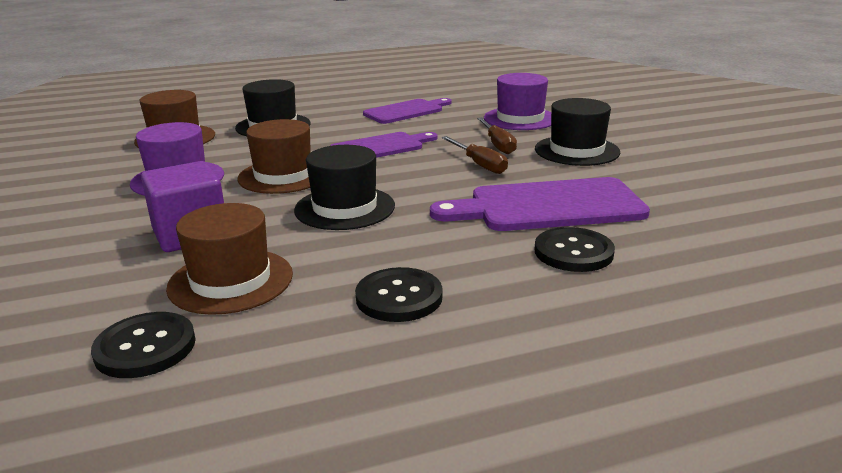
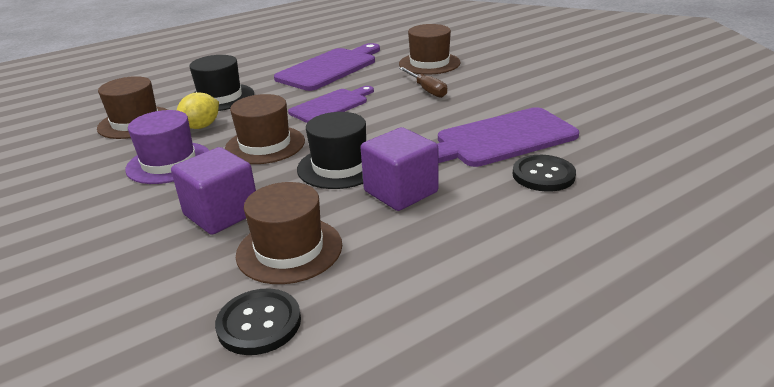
camera: 15 degrees left, 5 degrees up
(234, 150) = (201, 126): none -> yellow lemon
(392, 243) = (401, 192): none -> purple cube
(399, 297) = (438, 237): black button -> none
(406, 111) = (330, 68): purple cutting board -> purple cutting board, size x1.53
(479, 164) = (424, 110): brown screwdriver -> none
(520, 119) = (429, 63): purple hat -> brown hat
(576, 150) = (491, 87): black hat -> none

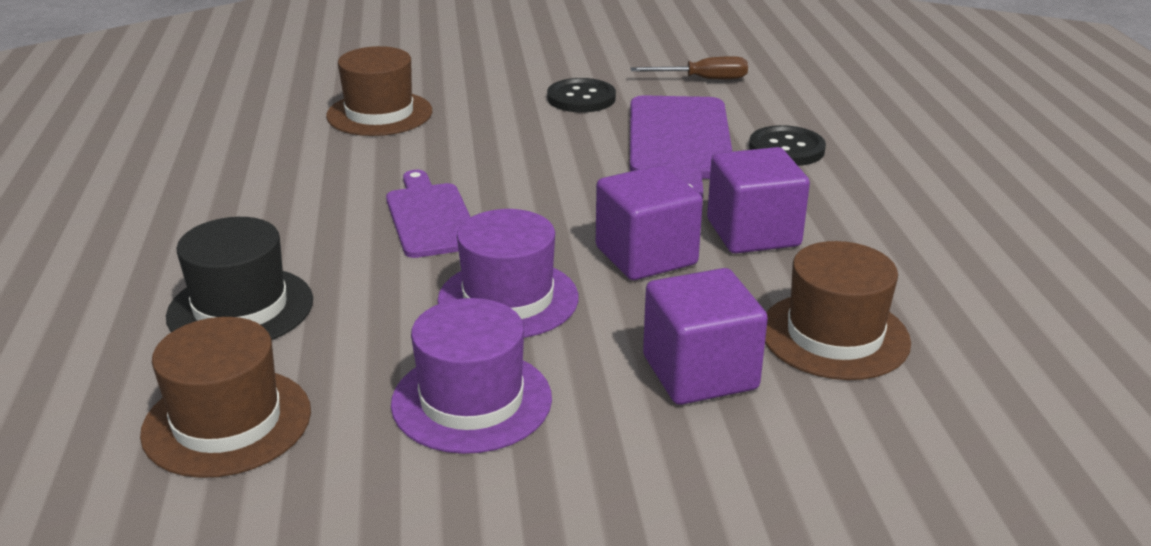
camera: 65 degrees left, 0 degrees up
(201, 126) = (354, 347): yellow lemon -> none
(259, 323) = (978, 384): black button -> black button (581, 98)
(265, 145) = (508, 299): brown hat -> purple hat
(330, 68) = (269, 184): purple cutting board -> none
(340, 166) = (646, 256): black hat -> purple cube
(427, 90) = (474, 141): brown screwdriver -> brown screwdriver (703, 79)

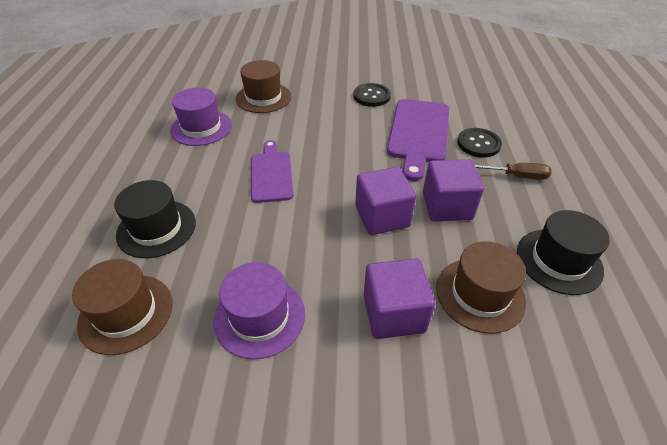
camera: 10 degrees right, 15 degrees up
(508, 299) = (298, 240): purple hat -> purple hat (201, 127)
(703, 79) = (441, 88): brown screwdriver -> brown screwdriver (516, 176)
(951, 283) = (559, 261): none -> black hat

